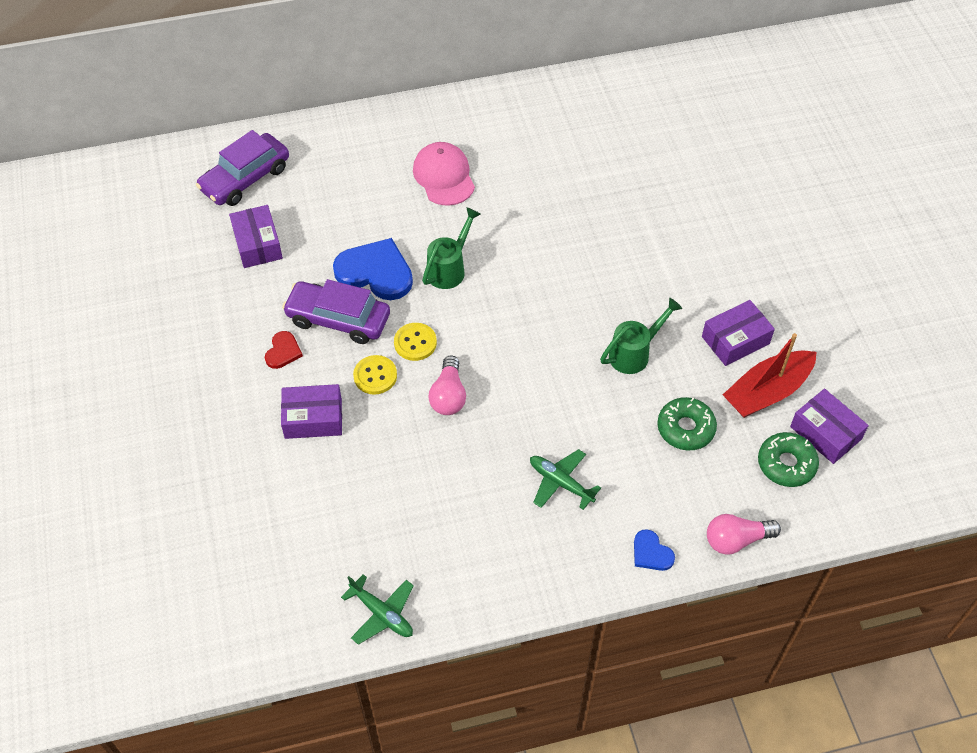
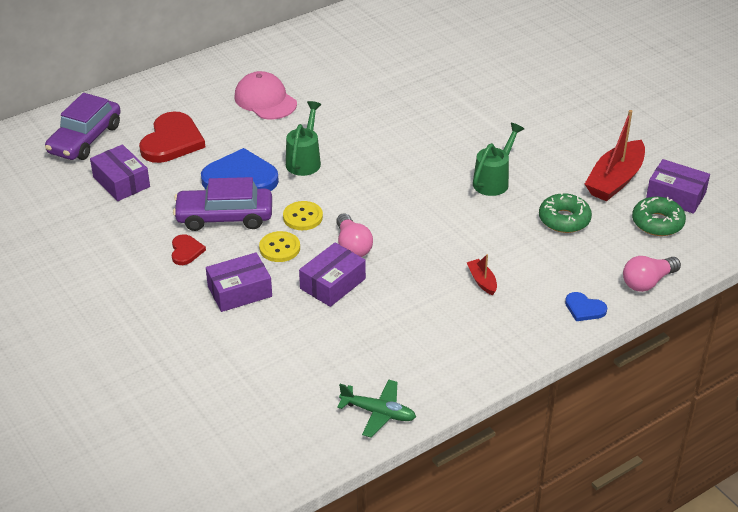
camera: 20 degrees left, 15 degrees down
(328, 205) = (172, 141): none -> red heart
(560, 482) = (482, 281): green plane -> red boat
(735, 340) = (570, 153): purple box -> purple box (333, 284)

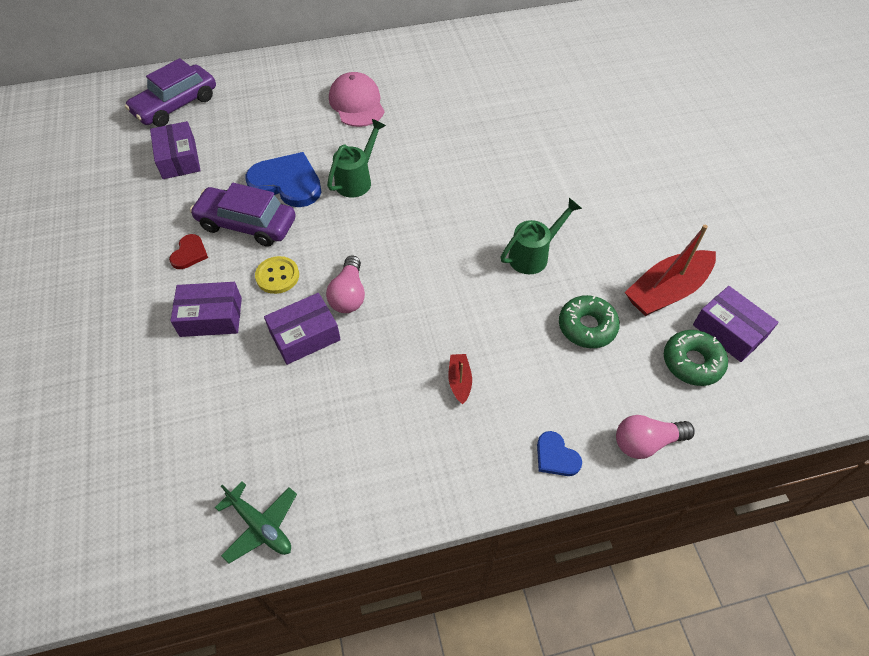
camera: 20 degrees right, 15 degrees up
(172, 141) = (248, 126): red heart -> none
(302, 217) = (319, 245): yellow button -> none

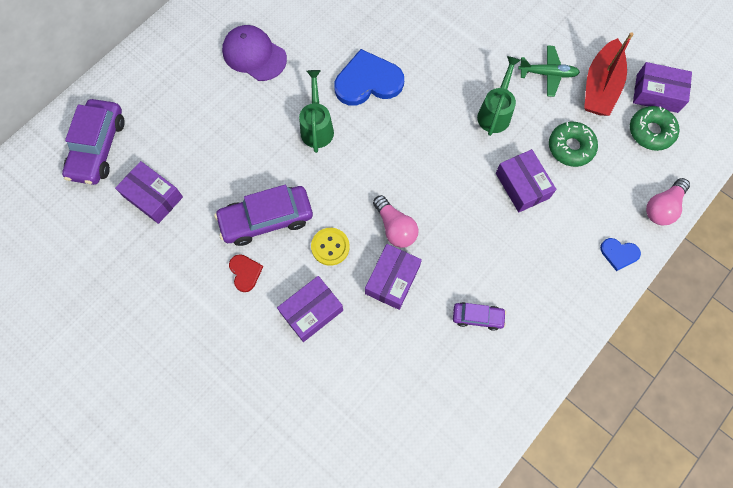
camera: 35 degrees left, 15 degrees up
(260, 526) = (481, 428): green plane -> green plane (548, 74)
(287, 183) = (264, 163): blue heart -> blue heart (368, 81)
(353, 420) = (477, 317): none -> purple car
(357, 103) = (254, 55): pink cap -> purple cap
(459, 381) = (522, 242): red boat -> none
(505, 331) = (522, 185): none -> purple box

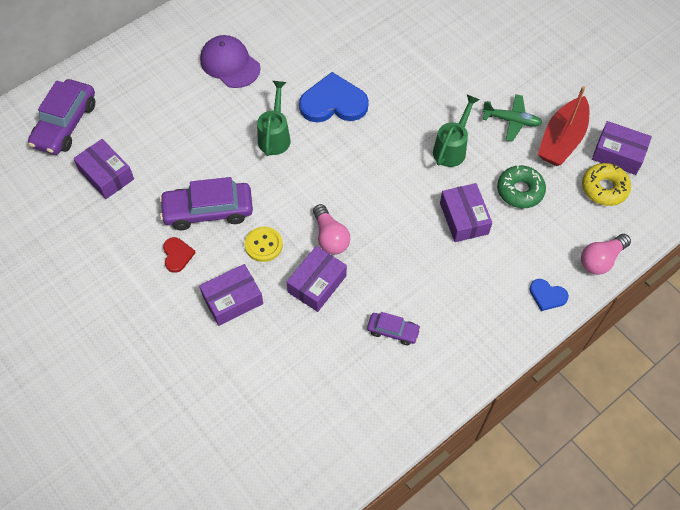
camera: 10 degrees right, 10 degrees down
(651, 132) = (604, 188): green donut -> yellow donut

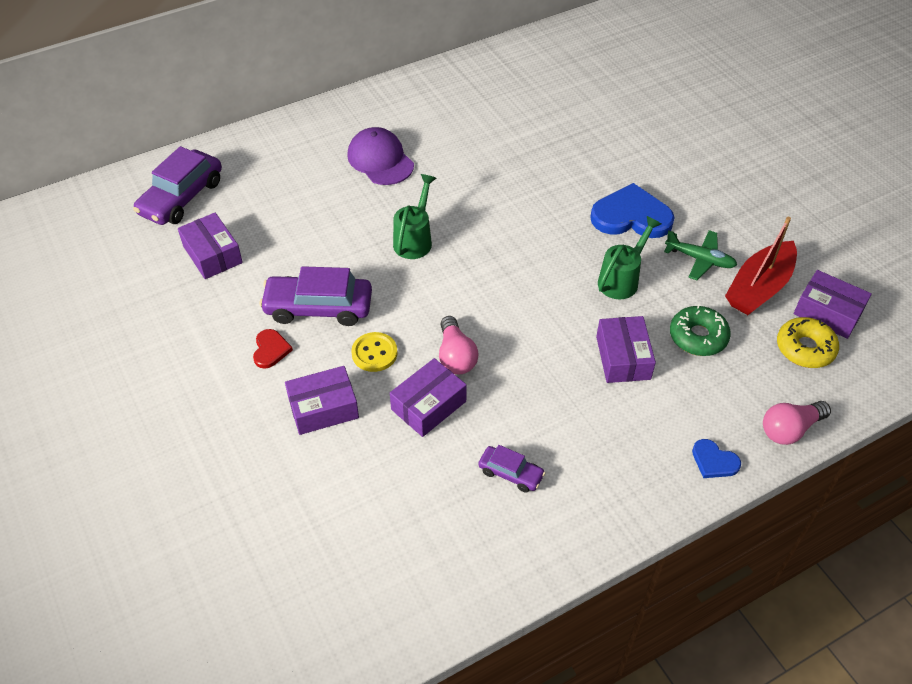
camera: 10 degrees right, 10 degrees down
(333, 102) = (490, 213): blue heart -> blue heart (631, 216)

